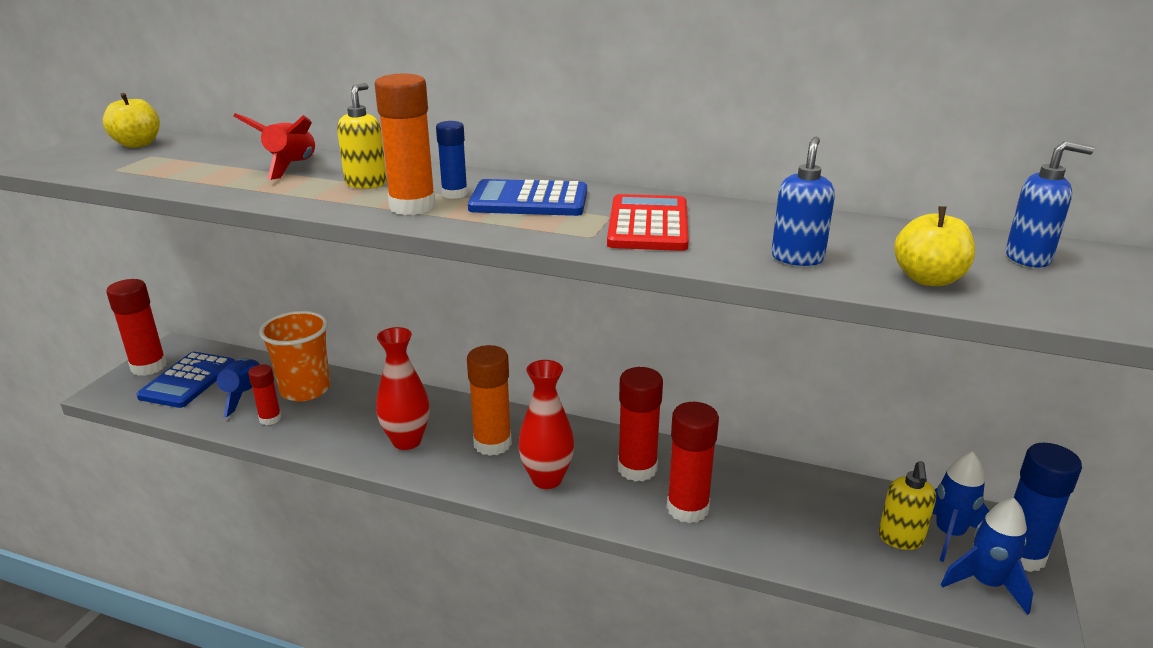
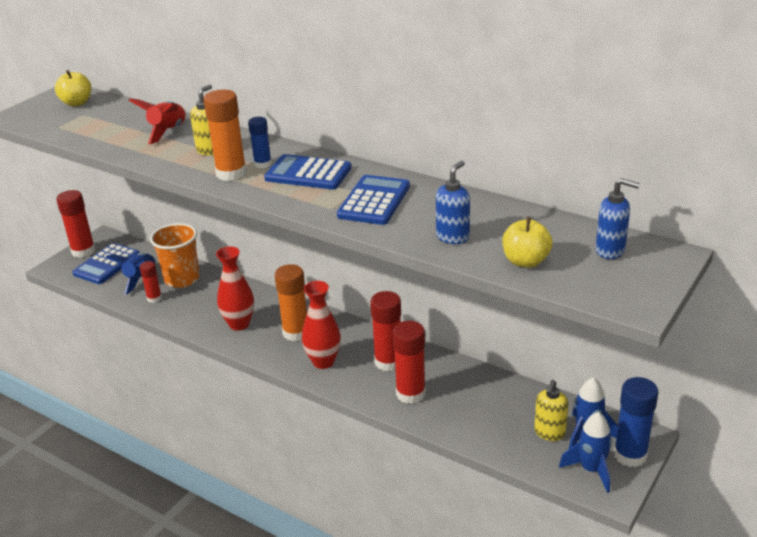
camera: 15 degrees right, 5 degrees up
(648, 225) = (374, 201): red calculator -> blue calculator

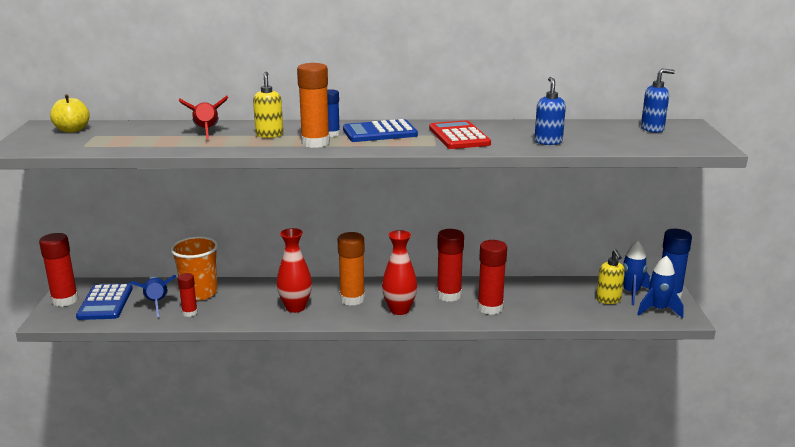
camera: 35 degrees left, 10 degrees down
(374, 201) = (459, 136): blue calculator -> red calculator
(525, 261) = (615, 143): yellow apple -> none

